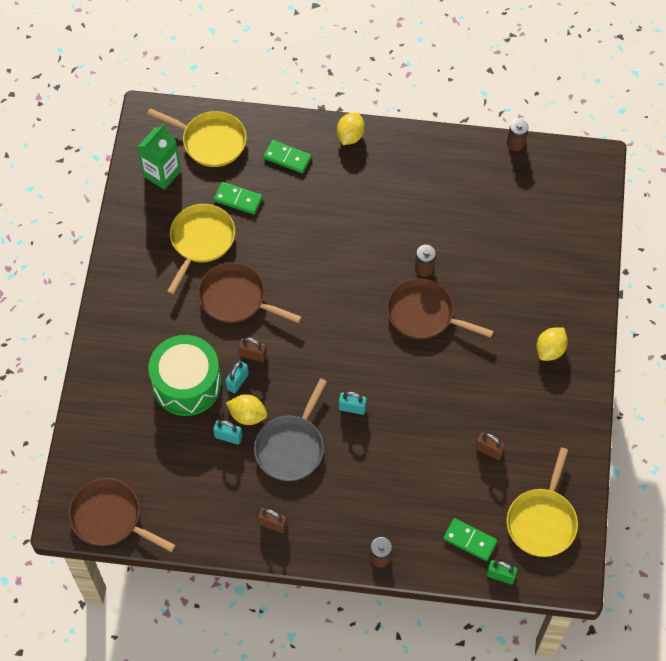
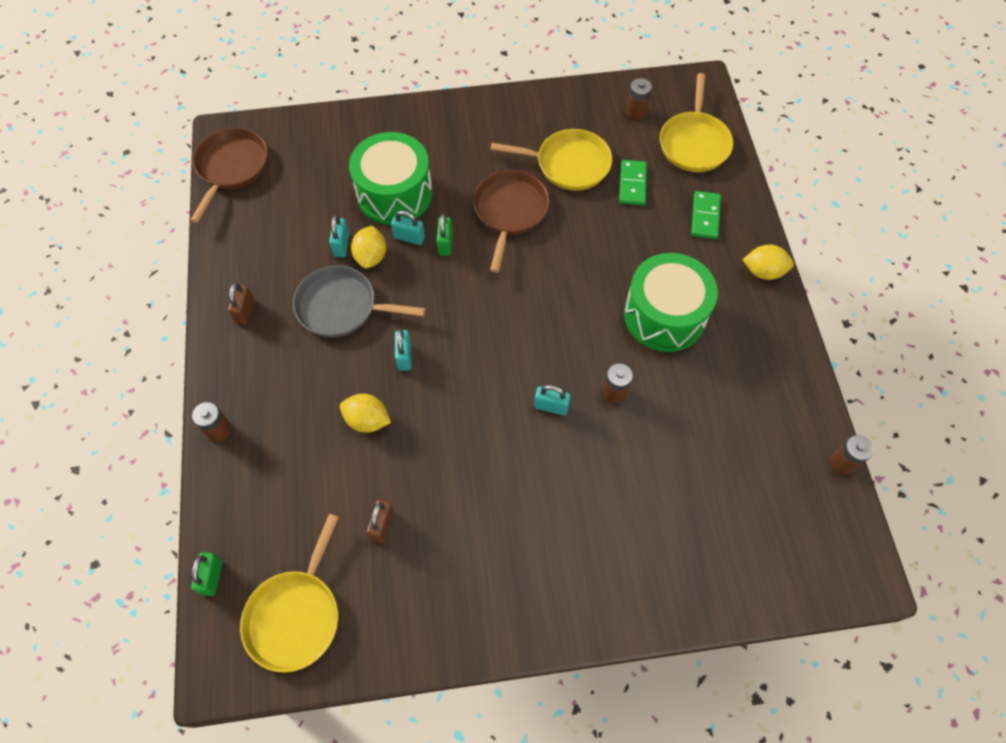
camera: 75 degrees right, 0 degrees up
(162, 174) = (635, 112): green carton -> brown battery
(253, 355) = (445, 244): brown padlock -> green padlock
(369, 215) = (664, 315): none -> green drum
(424, 314) = (551, 406): brown pan -> turquoise padlock
(470, 540) = (255, 528): green domino -> none
(542, 521) = (295, 615): yellow pan -> yellow pan turned 75 degrees counterclockwise
(550, 350) = (547, 574): yellow lemon -> yellow lemon (367, 420)

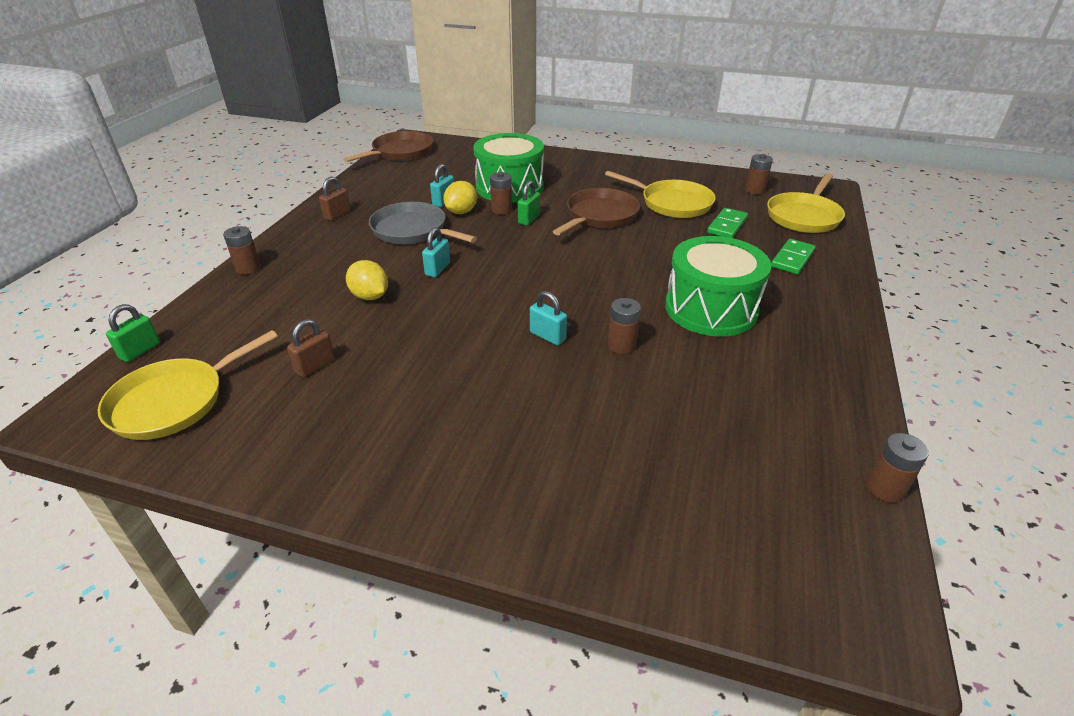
camera: 25 degrees right, 25 degrees down
(409, 237) = (501, 210): turquoise padlock -> brown battery
(763, 271) = (842, 307): yellow lemon -> none

